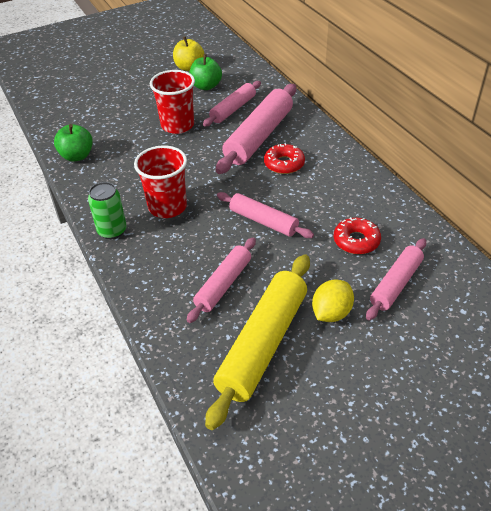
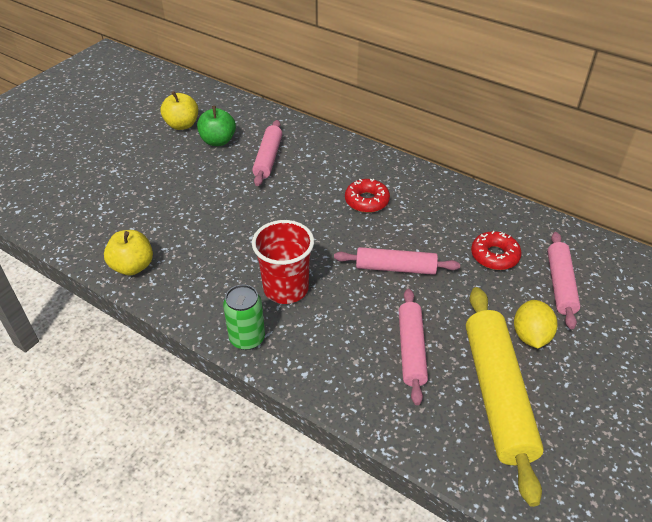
camera: 30 degrees left, 0 degrees up
(77, 156) = (133, 266): green apple -> yellow apple
(177, 125) = (222, 194): red cup -> none
(259, 137) = (319, 180): pink rolling pin -> none

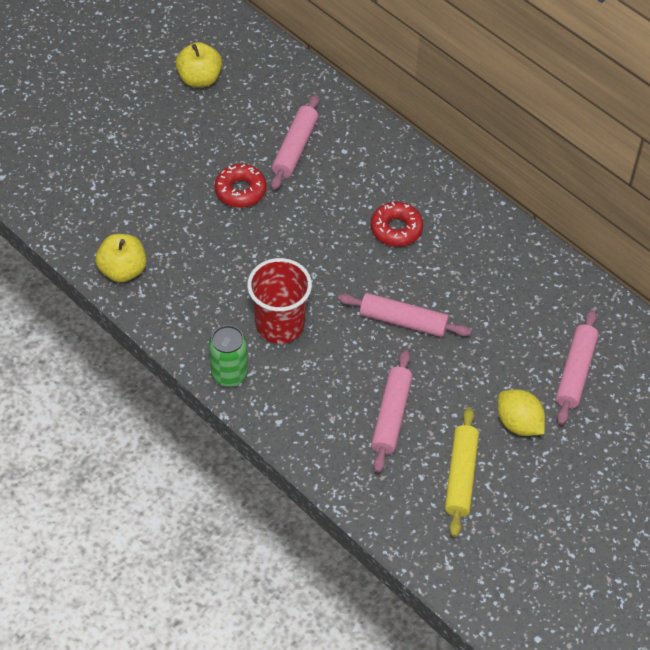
camera: 10 degrees right, 10 degrees up
(218, 141) = (240, 112): green apple -> none
(494, 256) = (517, 325): red donut -> red donut (240, 191)
(497, 394) = (460, 476): yellow rolling pin -> yellow rolling pin, size x0.60
(530, 336) = (518, 423): yellow lemon -> yellow lemon turned 60 degrees counterclockwise

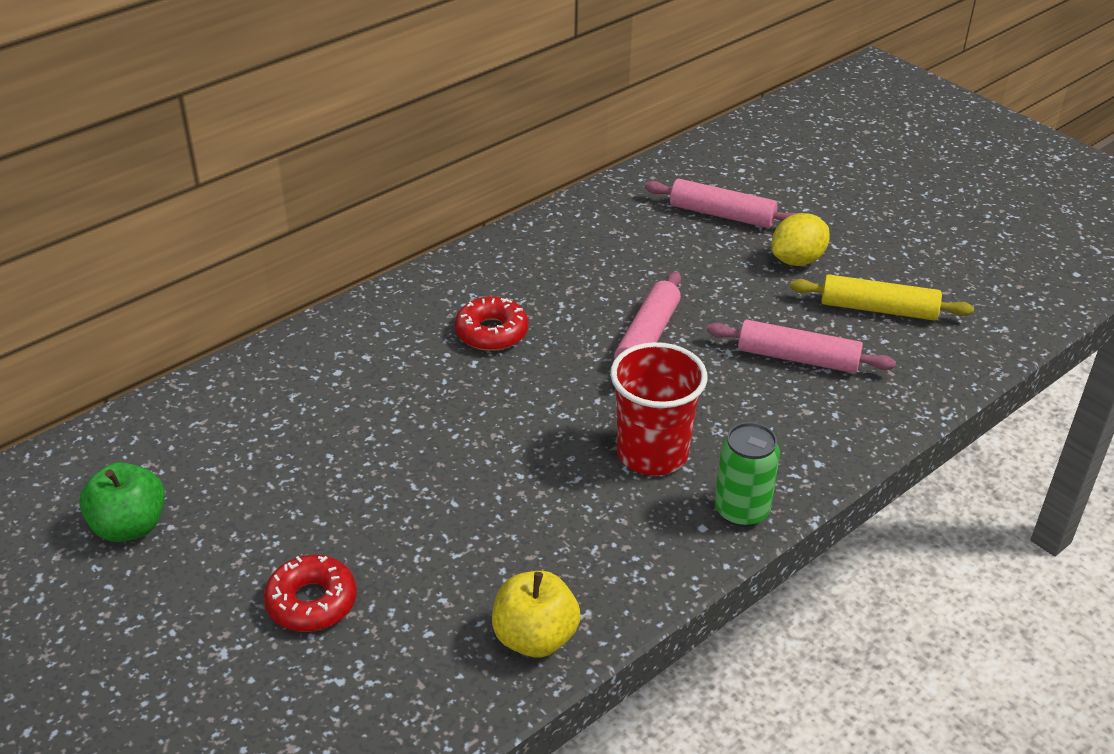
camera: 85 degrees left, 15 degrees down
(200, 79) = (130, 526): yellow apple -> green apple
(240, 191) = (390, 485): red donut -> red donut (312, 602)
(295, 148) = (319, 421): pink rolling pin -> none

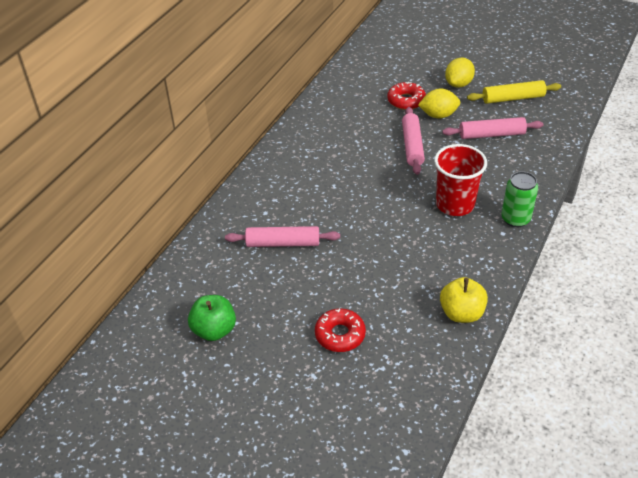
camera: 20 degrees left, 5 degrees up
(491, 332) = (331, 167): red donut -> red donut (406, 101)
(722, 214) = (405, 70): pink rolling pin -> pink rolling pin (283, 243)
(726, 301) = (438, 115): none -> yellow lemon

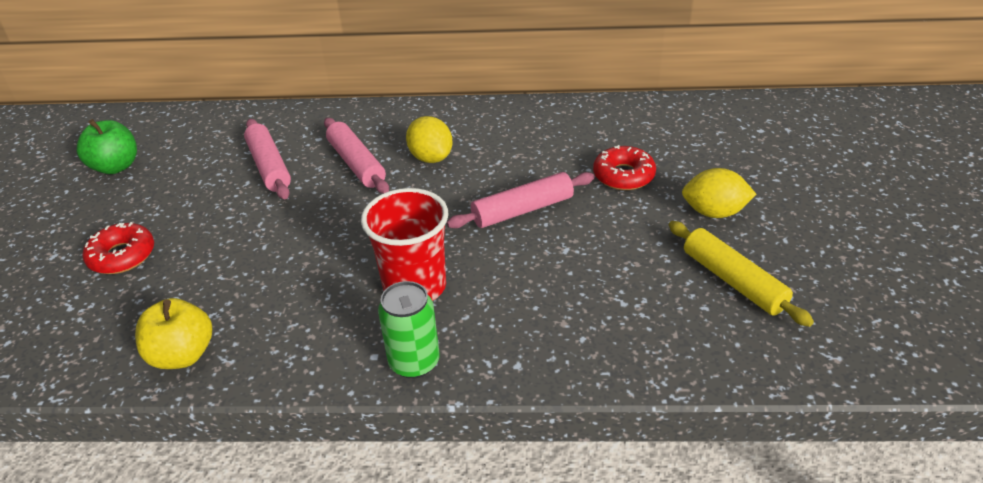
camera: 65 degrees right, 5 degrees down
(438, 115) = (615, 214): yellow lemon -> yellow lemon (431, 158)
(491, 134) = (612, 281): pink rolling pin -> pink rolling pin (356, 164)

